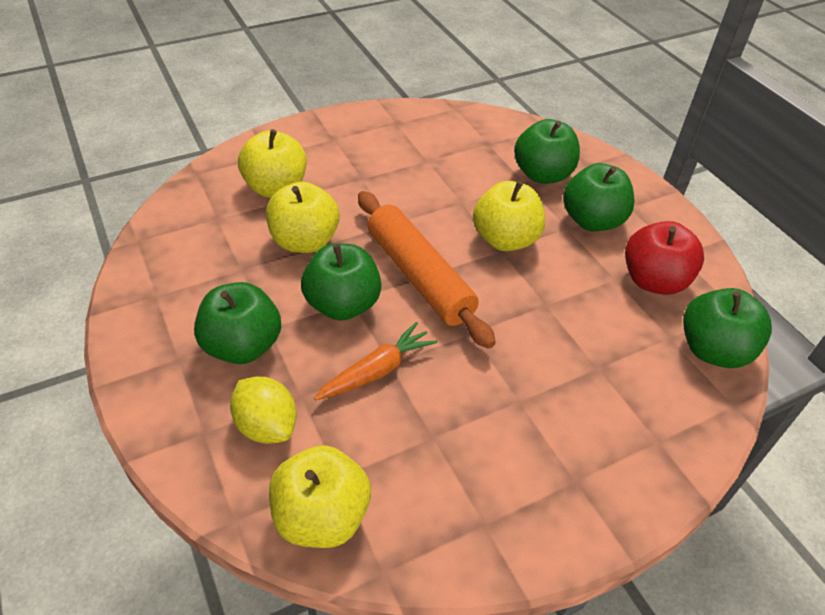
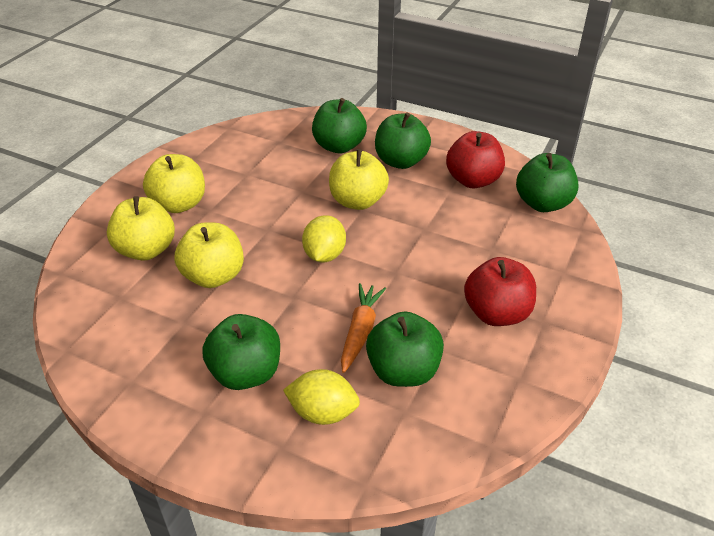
camera: 35 degrees left, 5 degrees down
(322, 516) = (420, 441): yellow apple -> yellow apple (179, 204)
(343, 305) = (290, 303): green apple -> green apple (403, 371)
(419, 276) = (324, 255): orange rolling pin -> yellow lemon
(532, 439) = (496, 313): none -> red apple

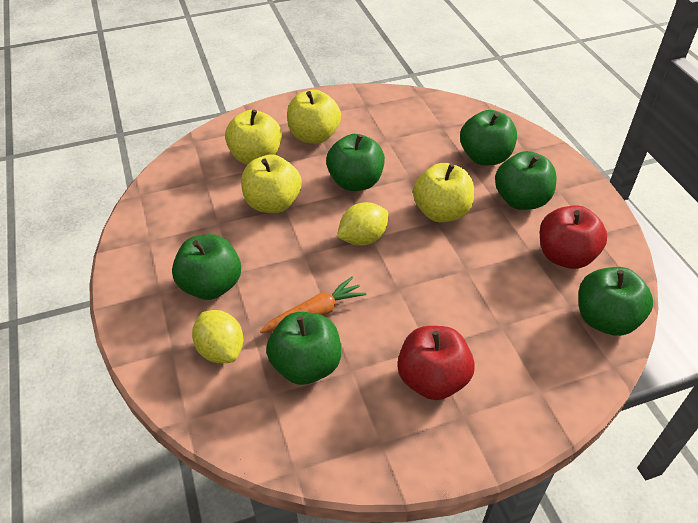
camera: 45 degrees right, 5 degrees up
(263, 218) = (355, 182): none -> green apple

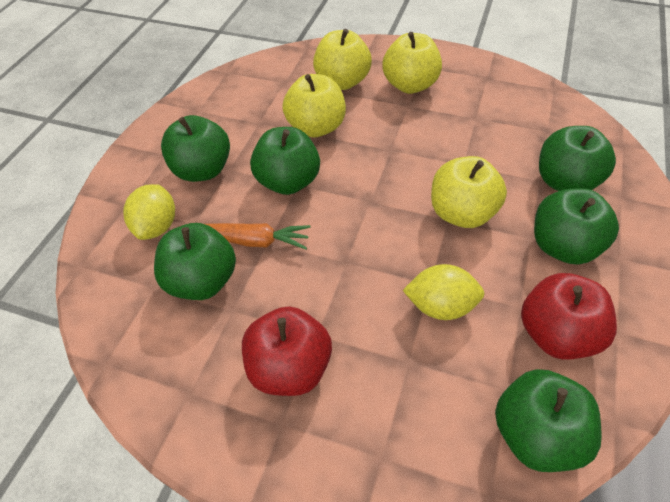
camera: 40 degrees right, 5 degrees up
(355, 182) = (406, 143): green apple -> green apple (288, 182)
(363, 238) = (361, 198): yellow lemon -> yellow lemon (440, 306)

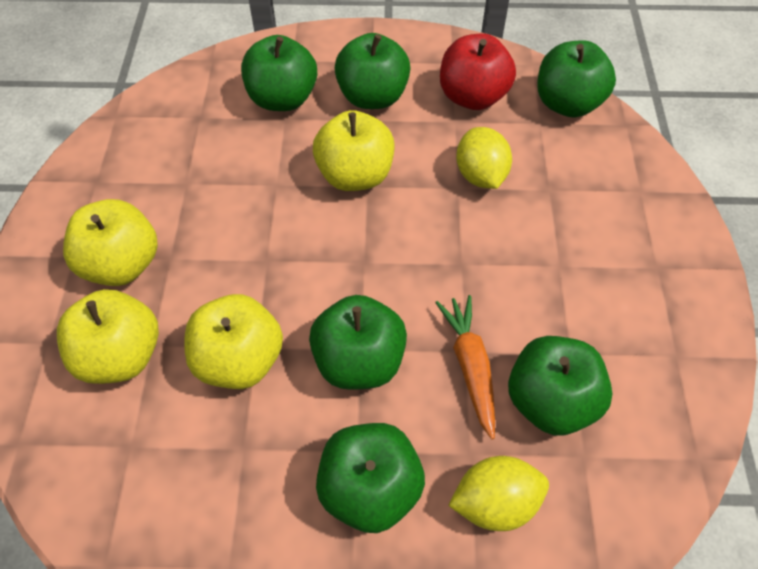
camera: 110 degrees left, 5 degrees up
(290, 368) = (604, 277): red apple -> none

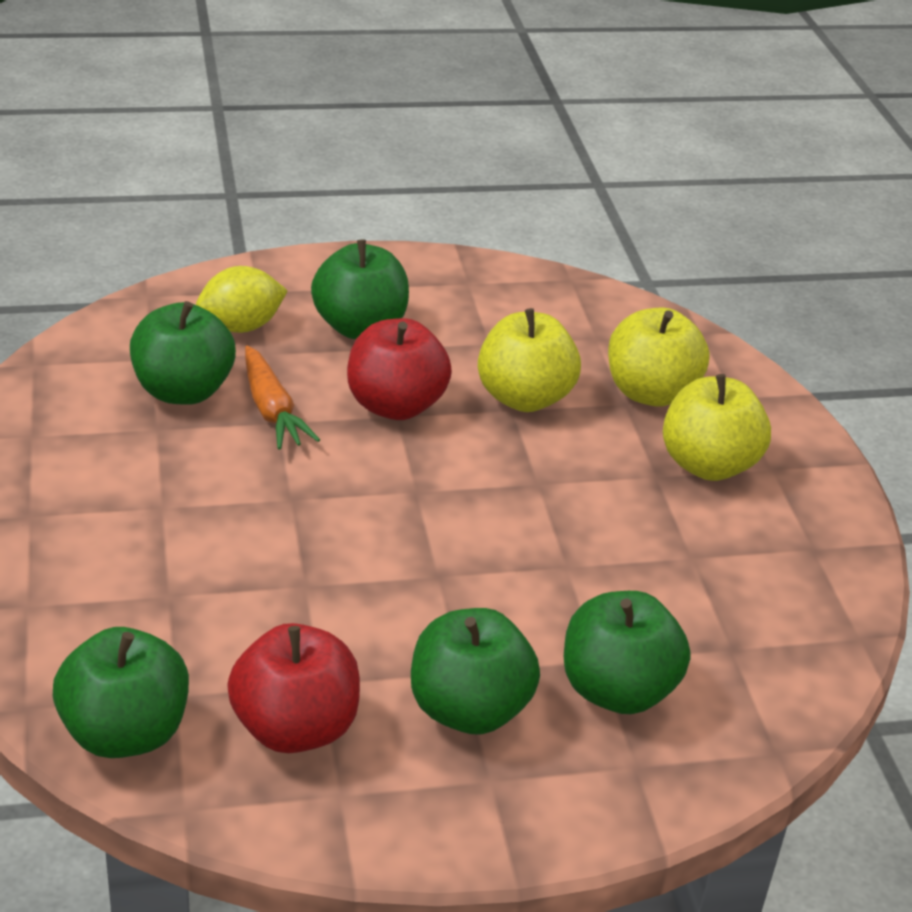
camera: 165 degrees right, 20 degrees down
(355, 175) = (459, 586): yellow apple -> none
(359, 361) = (395, 405): green apple -> red apple
(480, 175) = (273, 603): yellow lemon -> none

